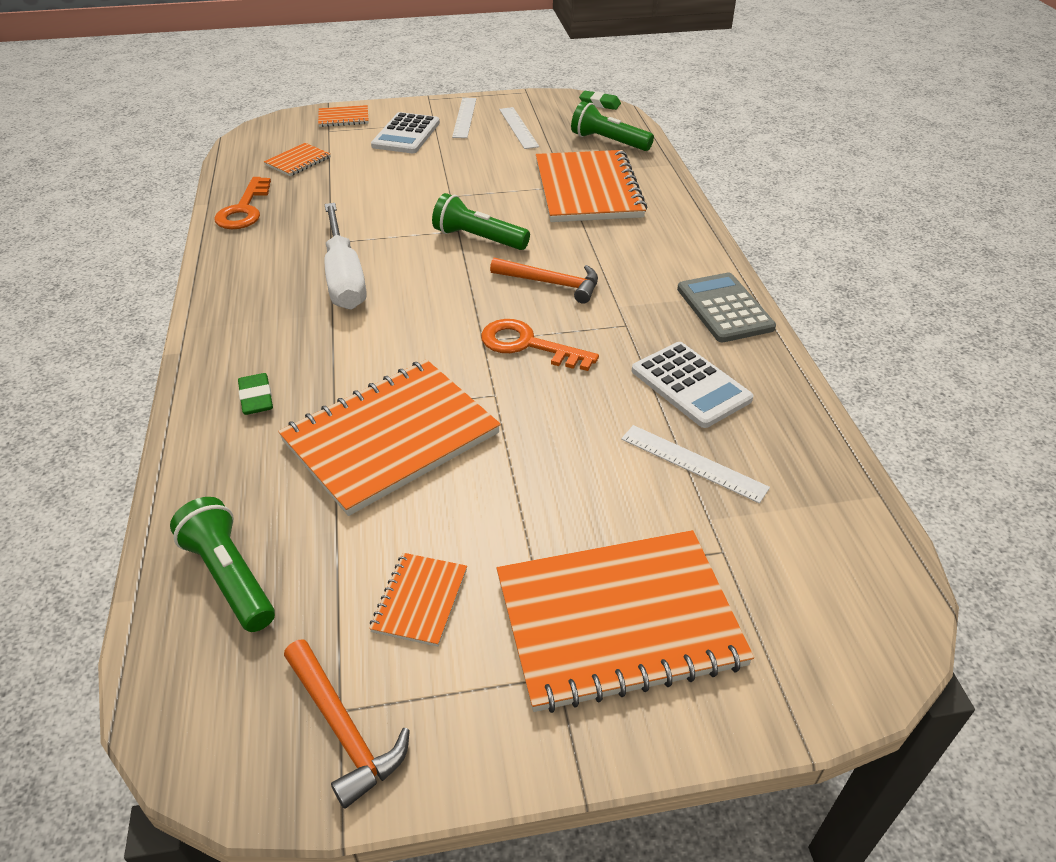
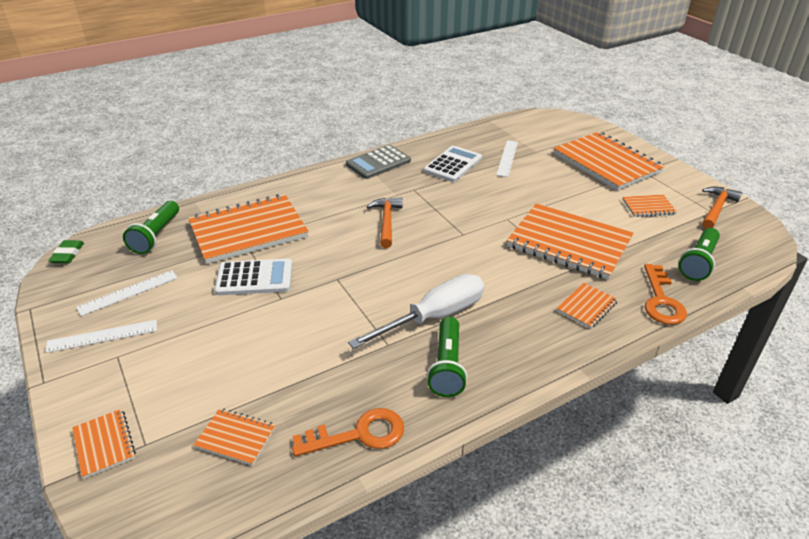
camera: 110 degrees left, 5 degrees down
(256, 398) = (586, 306): green eraser -> orange notebook
(406, 134) = (151, 368): white calculator -> white calculator (254, 278)
(478, 238) = (345, 265): green flashlight -> green flashlight (447, 366)
(528, 345) = (456, 217): orange key -> orange key (661, 300)

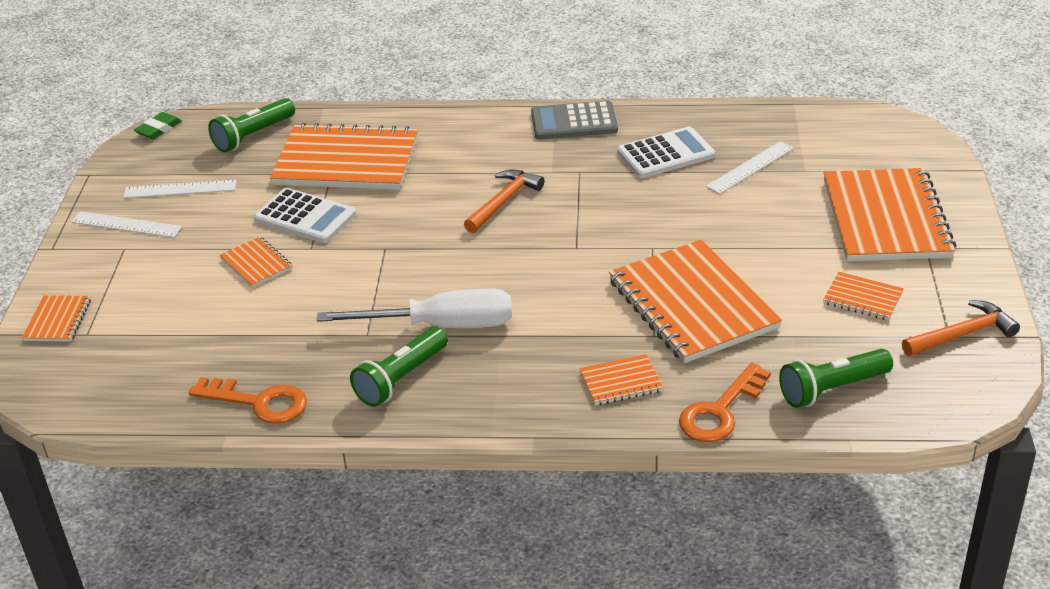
camera: 35 degrees right, 0 degrees up
(236, 437) = (158, 360): orange notebook -> orange notebook (256, 264)

